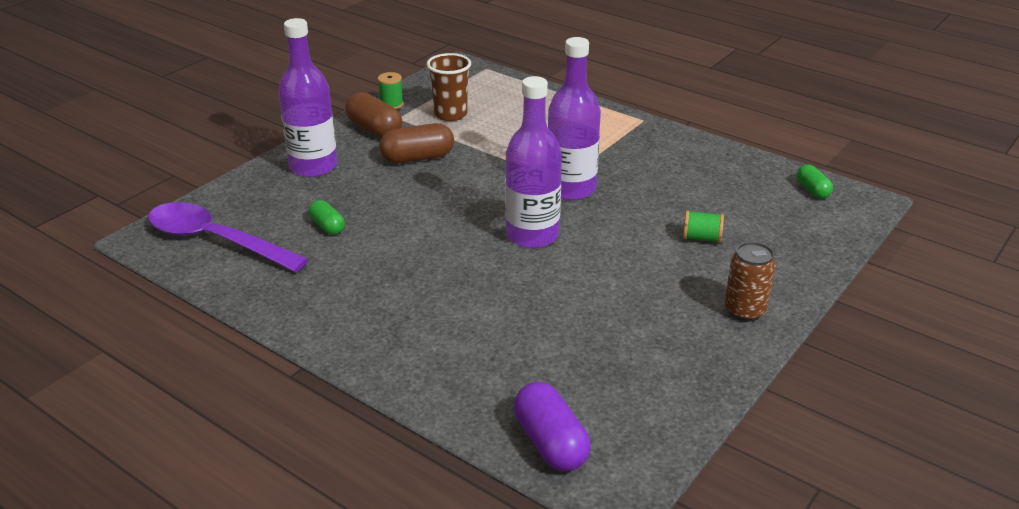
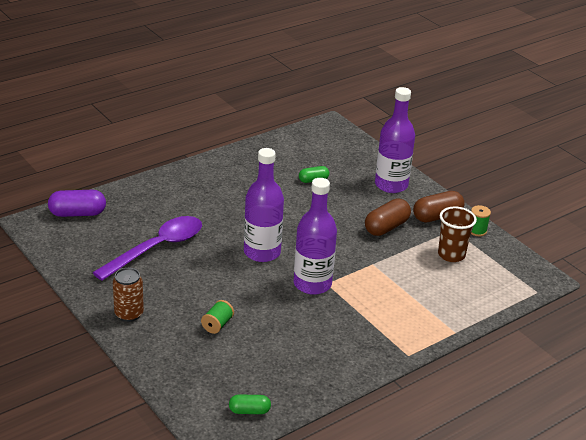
camera: 105 degrees right, 0 degrees up
(216, 240) = (317, 144): purple spoon -> purple spoon (157, 248)
(417, 158) = (386, 227): brown capsule -> brown capsule turned 45 degrees clockwise

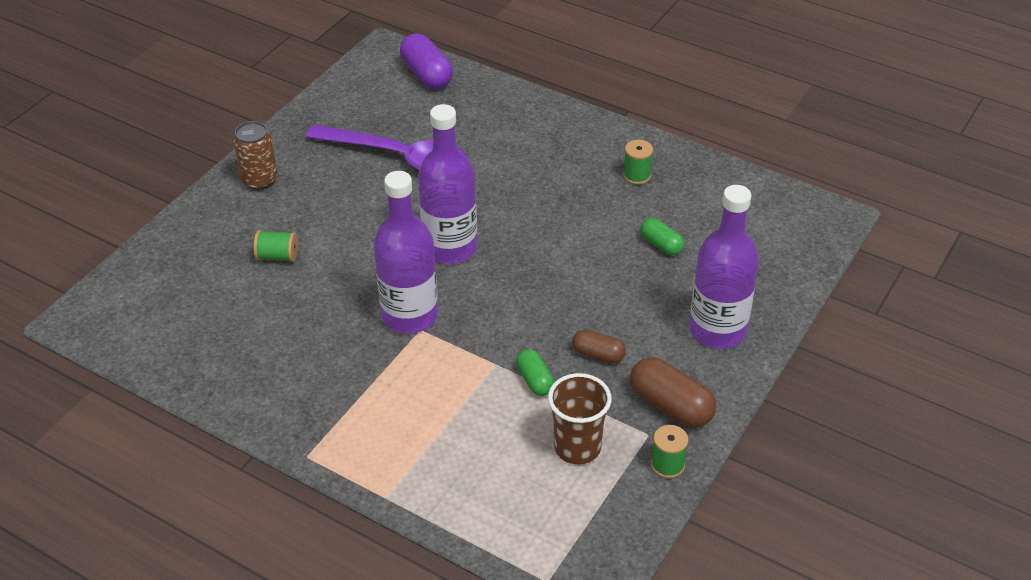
camera: 70 degrees right, 10 degrees up
(248, 169) = (637, 175): none -> green spool
(249, 411) = (131, 334): green capsule -> green capsule (535, 380)
(386, 227) = (598, 354): brown capsule -> brown capsule, size x0.60

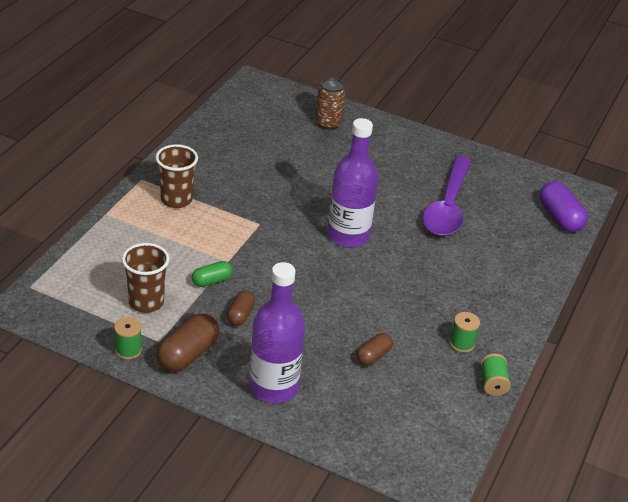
camera: 80 degrees right, 5 degrees down
(260, 180) = (404, 142): brown can -> brown can (328, 123)
(277, 256) = (325, 155): green spool -> green spool (493, 383)
(360, 415) = (176, 200): none -> brown cup
(410, 316) = (273, 218): purple bottle -> none
(427, 74) = (560, 217): purple capsule -> purple capsule turned 75 degrees counterclockwise
(661, 245) = (373, 356): green capsule -> brown capsule

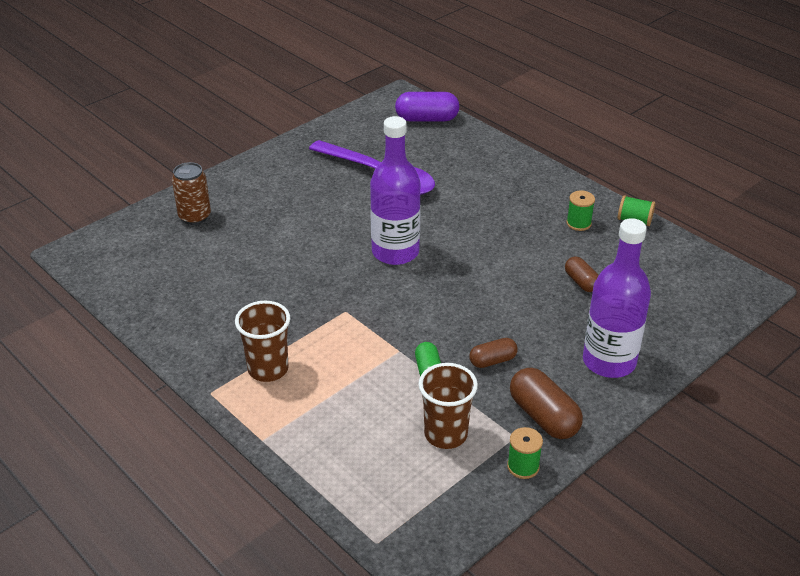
camera: 65 degrees left, 0 degrees up
(240, 315) = (492, 361): brown capsule -> brown capsule turned 60 degrees counterclockwise

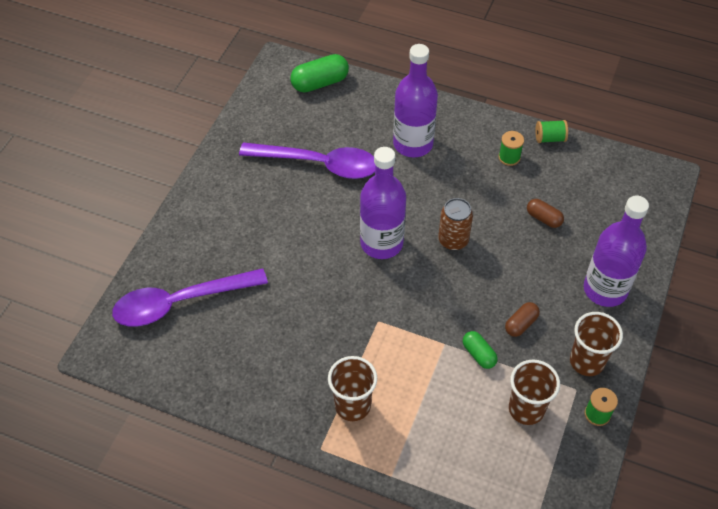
camera: 25 degrees left, 15 degrees up
(171, 239) = (180, 303): none -> purple spoon
(195, 217) = (184, 269): brown can -> brown can (453, 240)
(427, 119) = (320, 83): purple capsule -> green capsule
(484, 186) = (413, 144): none -> purple bottle
(543, 416) = (587, 361): brown capsule -> brown cup

